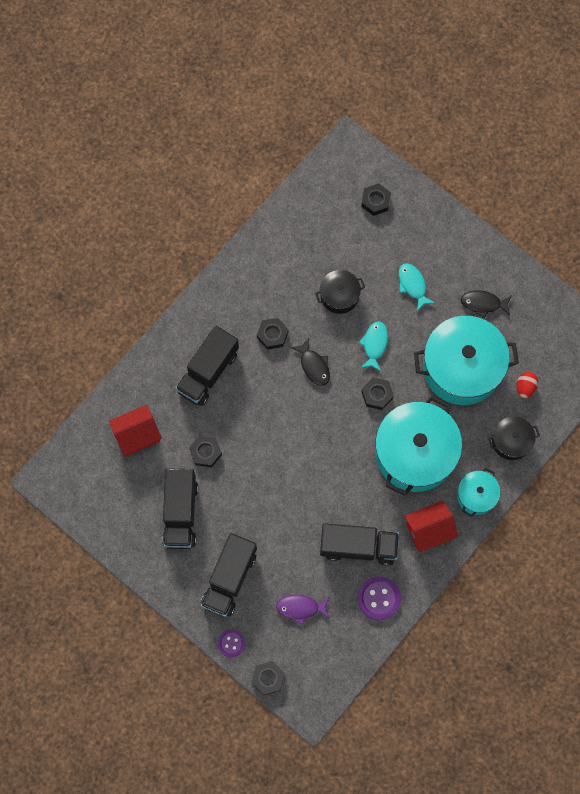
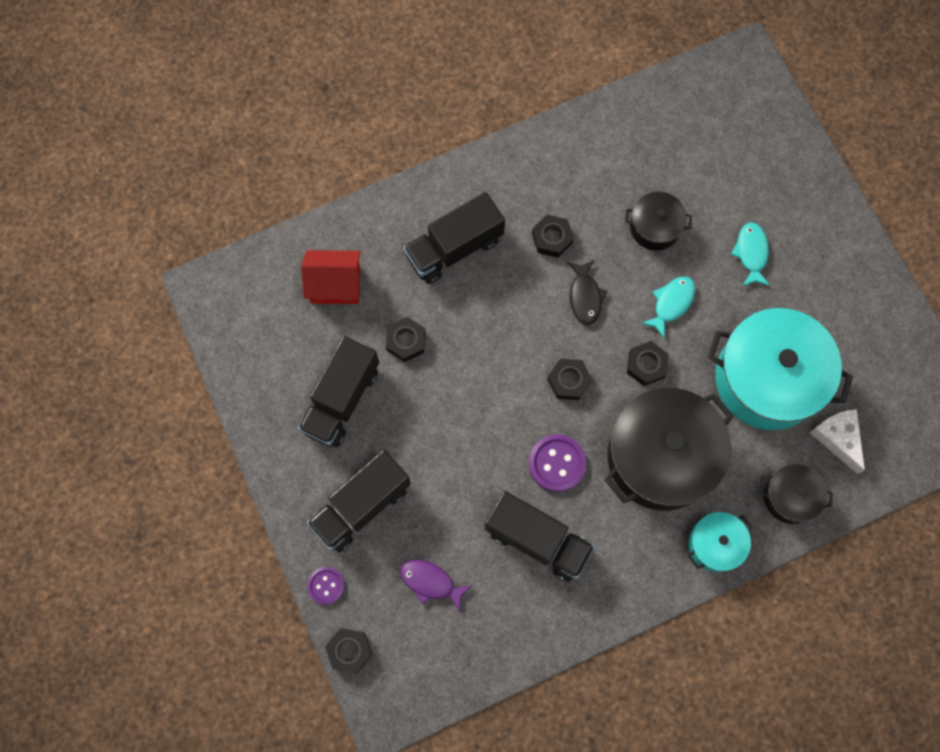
camera: 25 degrees right, 0 degrees up
(375, 201) = (750, 135): black nut -> black nut (569, 381)
(379, 598) = (533, 616): purple button -> purple button (557, 463)
(415, 453) = (661, 457): turquoise pot -> black pot
(428, 530) = (635, 560): red house -> none
(483, 303) = (829, 313): black fish -> none
(525, 387) = (837, 438): red egg -> white cheese

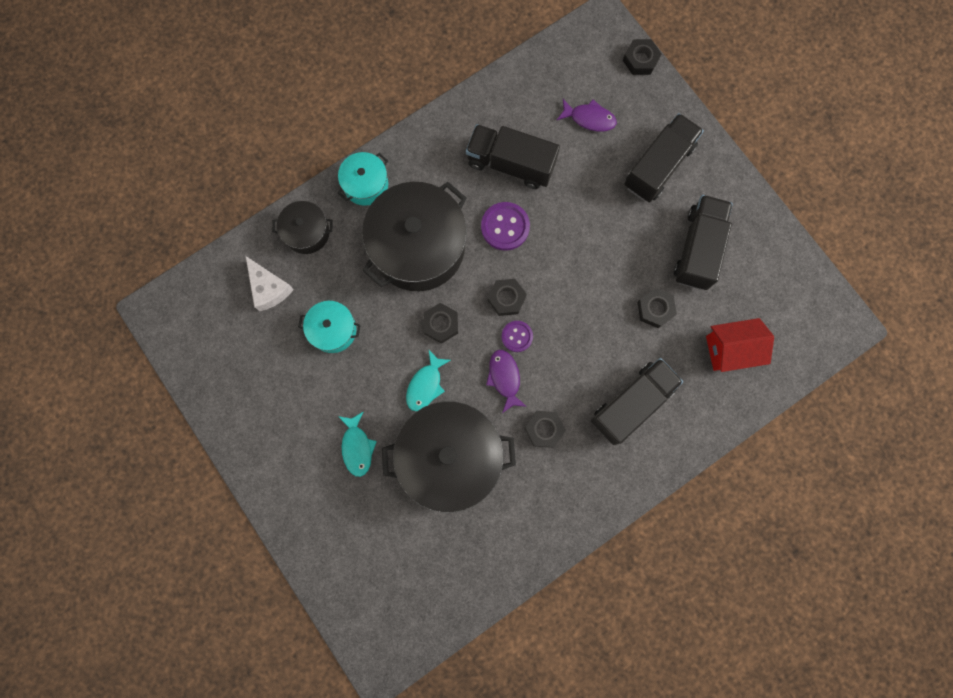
camera: 170 degrees right, 5 degrees up
(326, 586) = (671, 102): purple button -> purple button (517, 336)
(585, 296) = (504, 378): black fish -> purple fish
(655, 227) = (450, 457): black pot -> black pot, size x2.03
(767, 379) = (333, 330): turquoise pot -> turquoise pot, size x0.49

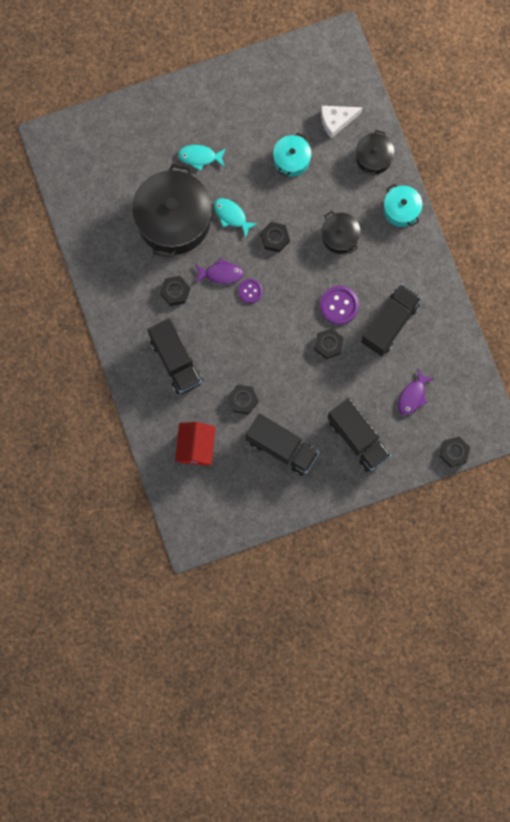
camera: 105 degrees right, 0 degrees up
(418, 247) = (340, 236): black pot -> black pot, size x0.49
(506, 298) = (281, 291): black nut -> black nut (328, 344)

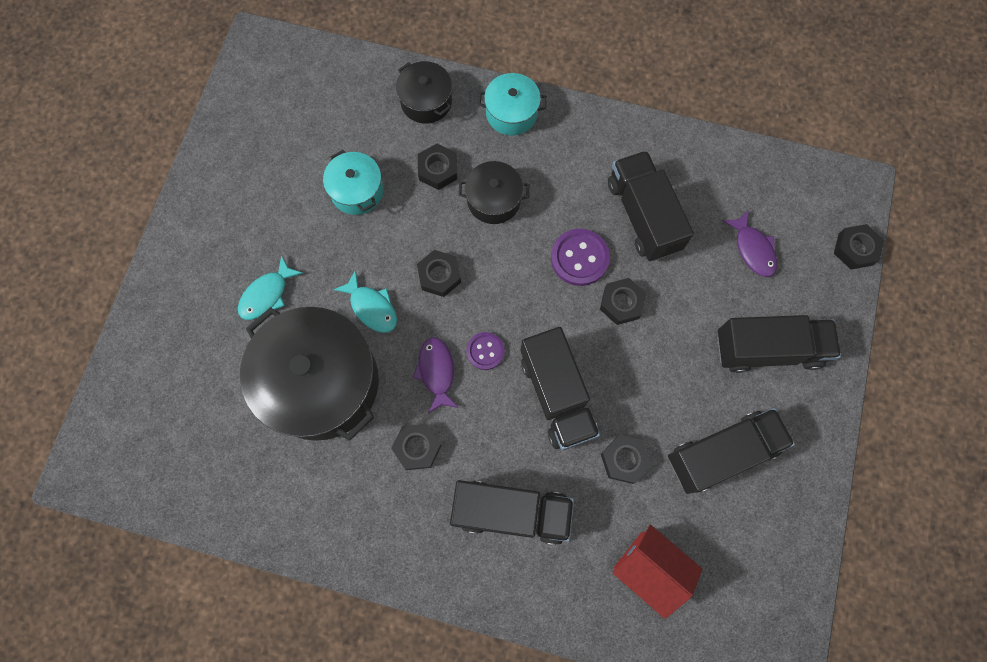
camera: 55 degrees left, 5 degrees down
(221, 274) = (436, 371): purple fish -> purple fish turned 45 degrees counterclockwise
(231, 216) = (372, 307): turquoise fish -> turquoise fish turned 120 degrees counterclockwise
(252, 344) = (557, 395): none -> black truck
(336, 121) = (350, 111): white cheese -> none
(336, 194) = (438, 170): none -> black nut

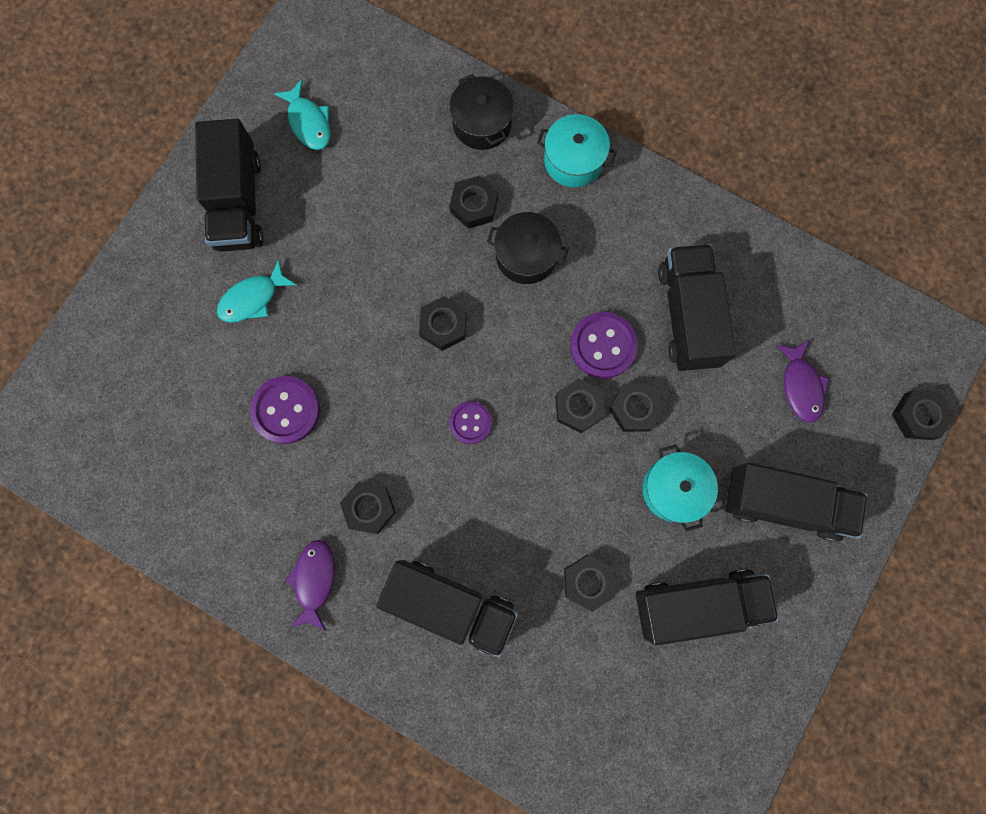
camera: 15 degrees right, 5 degrees up
(321, 382) = (286, 410): black pot -> purple button
(357, 191) = (379, 207): turquoise pot -> turquoise pot (674, 489)
(372, 307) = (361, 342): turquoise fish -> turquoise fish (309, 122)
(436, 371) = (412, 431): purple fish -> purple fish (314, 580)
(557, 395) = (535, 492): black truck -> black truck (238, 202)
(574, 314) = (578, 407): none -> black nut
(649, 568) = (581, 706): red house -> none

